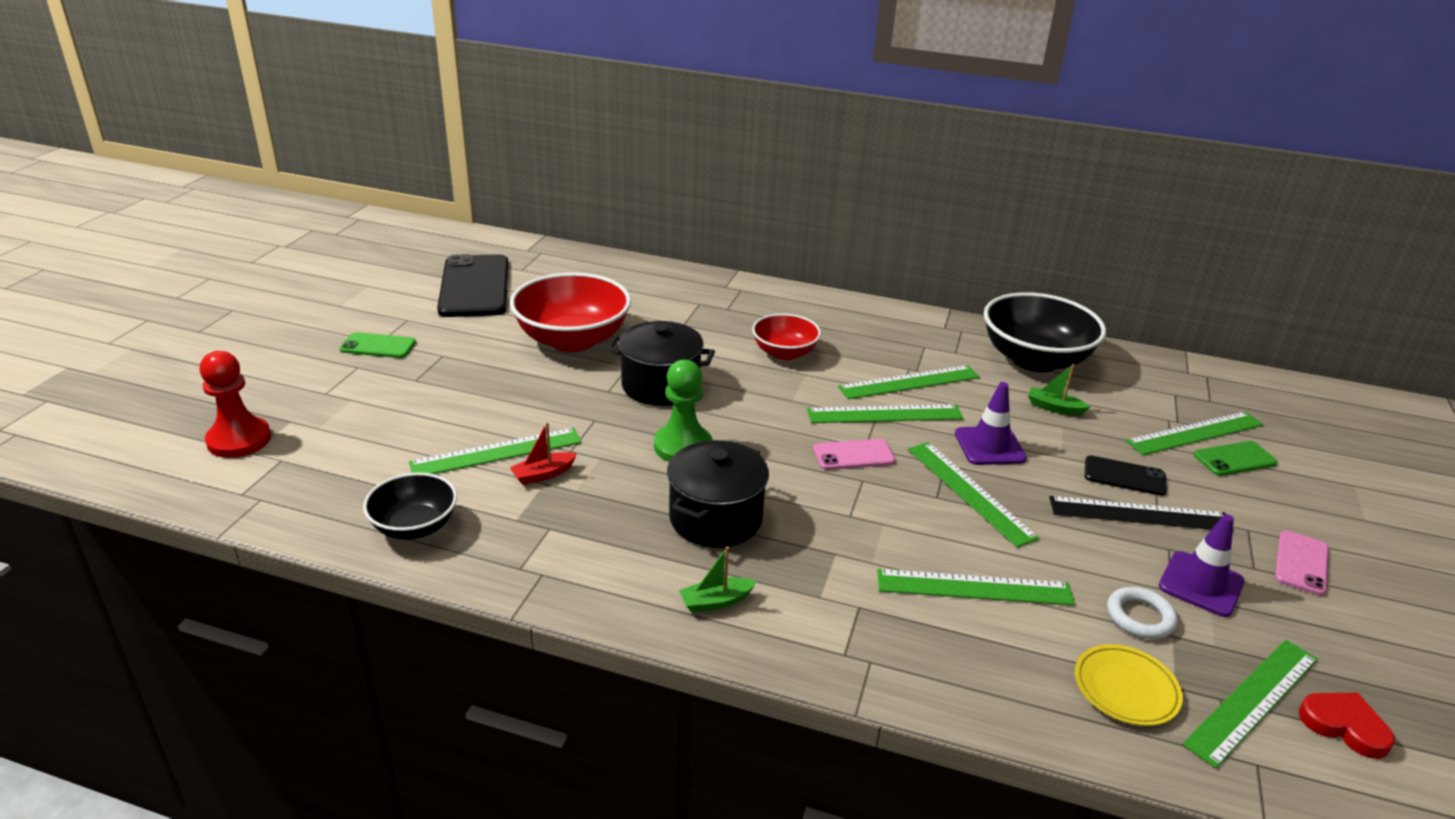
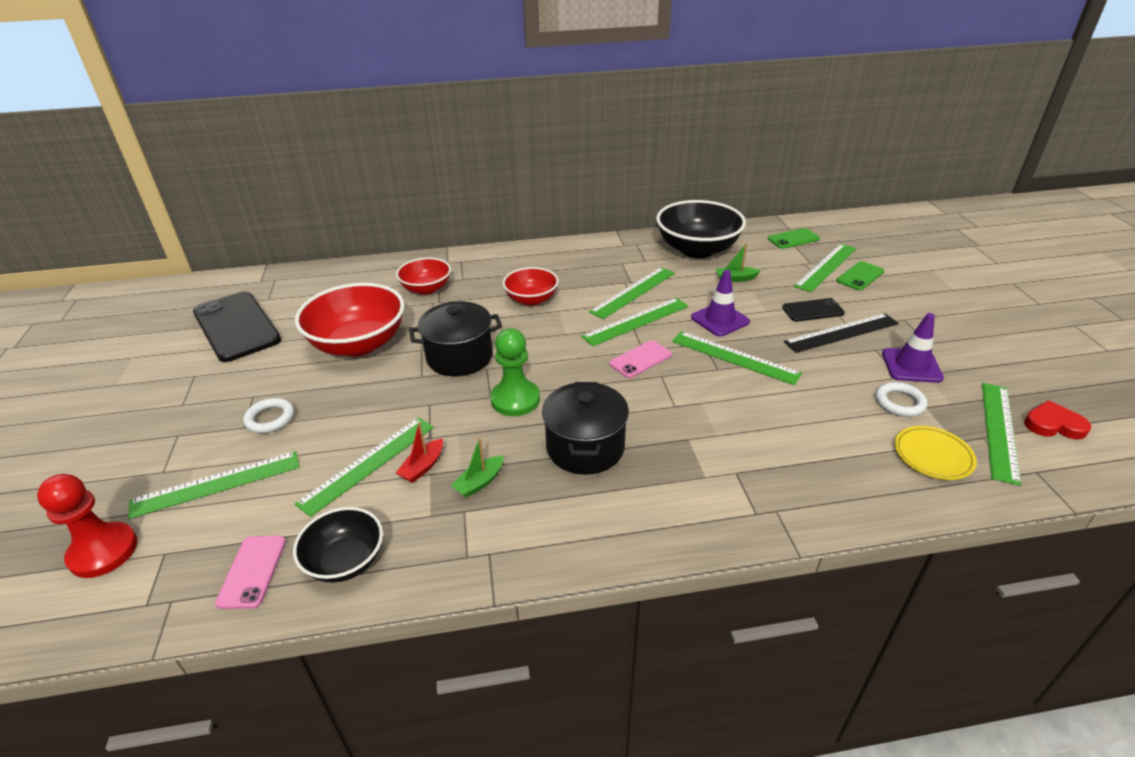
camera: 25 degrees left, 5 degrees up
(378, 346) = (183, 409): green phone -> green phone (793, 239)
(442, 381) = (270, 419): none -> white ring
(681, 307) = (426, 289): none -> red bowl
(716, 601) = (638, 514): green boat -> green boat (479, 482)
(974, 588) = (793, 425): green ruler -> green ruler (216, 484)
(1301, 563) = (947, 330): pink phone -> pink phone (252, 571)

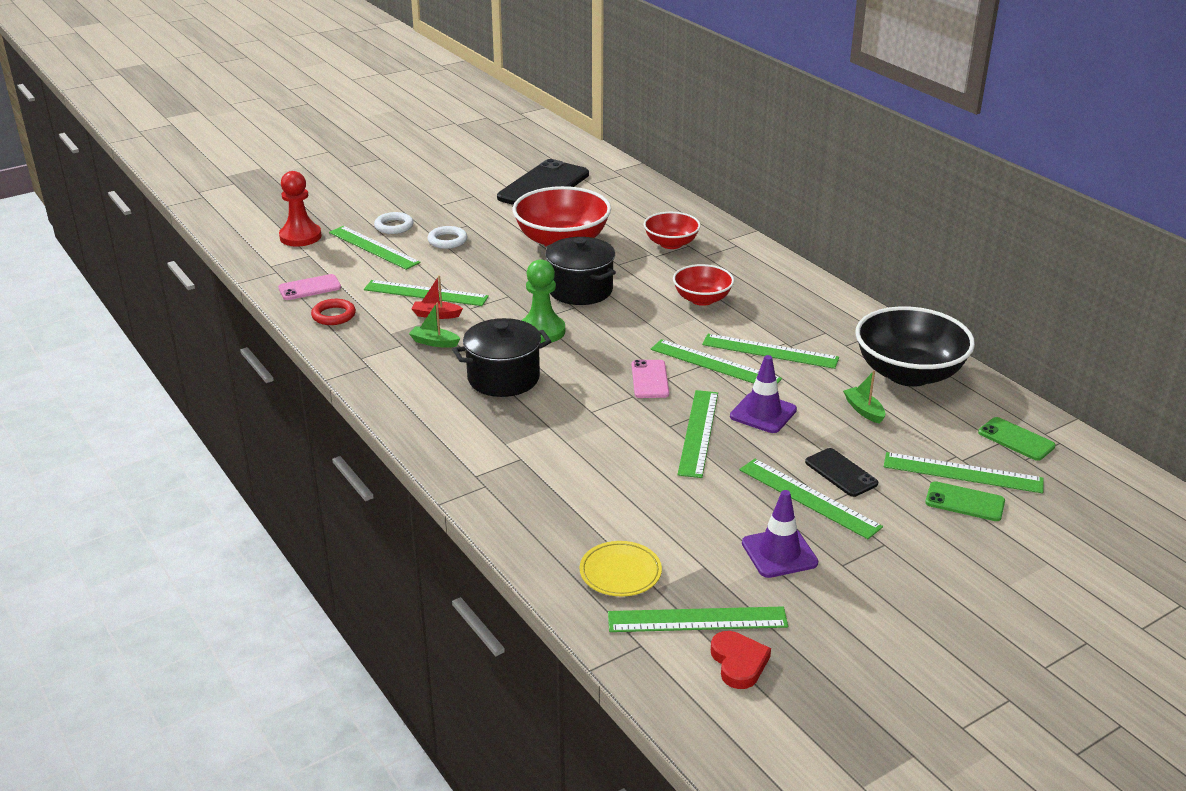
camera: 65 degrees right, 5 degrees down
(345, 561) = (333, 315): black bowl -> red ring
(640, 359) = (650, 379): pink phone -> pink phone turned 60 degrees clockwise
(841, 333) = (808, 498): black ruler -> green ruler
(899, 402) = (698, 547): white ring -> white ring (394, 226)

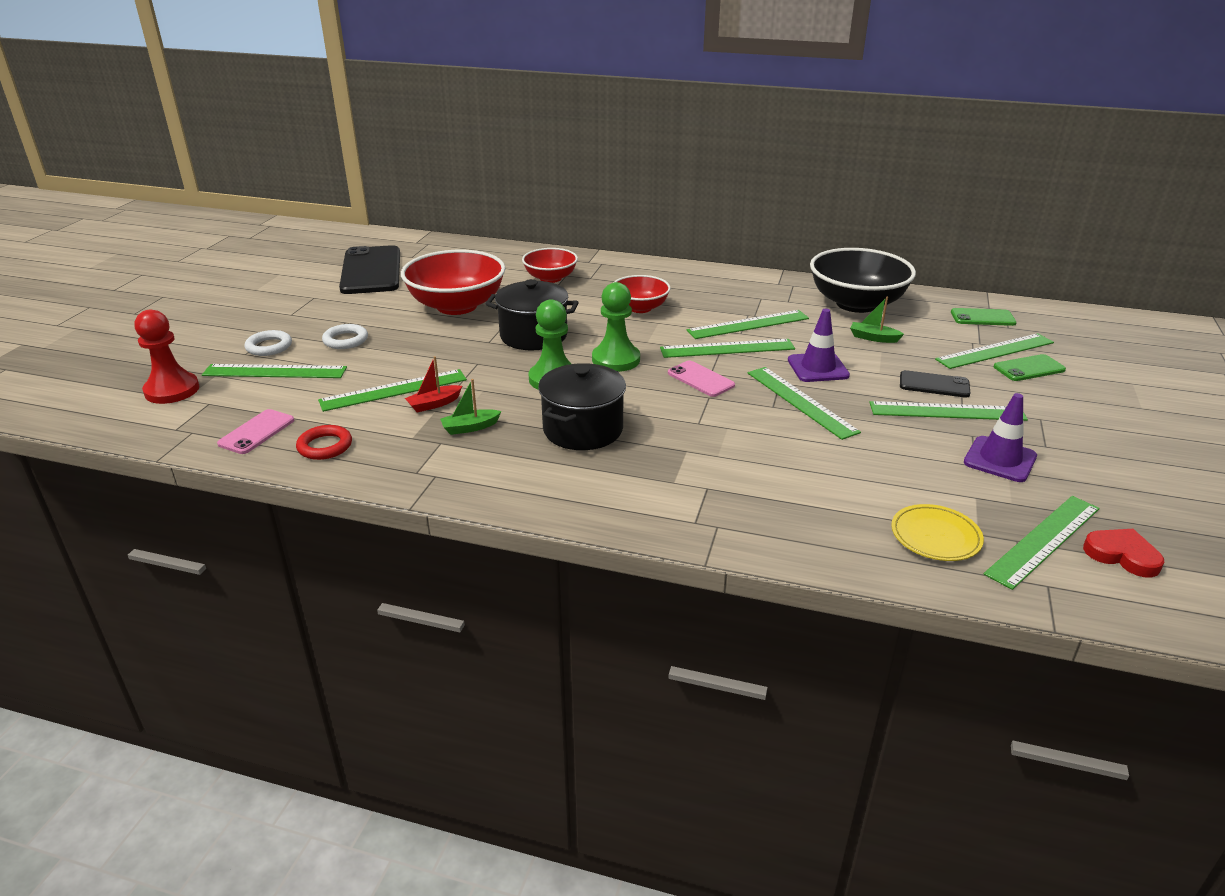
camera: 40 degrees left, 0 degrees up
(611, 335) = (616, 360): none -> green pawn

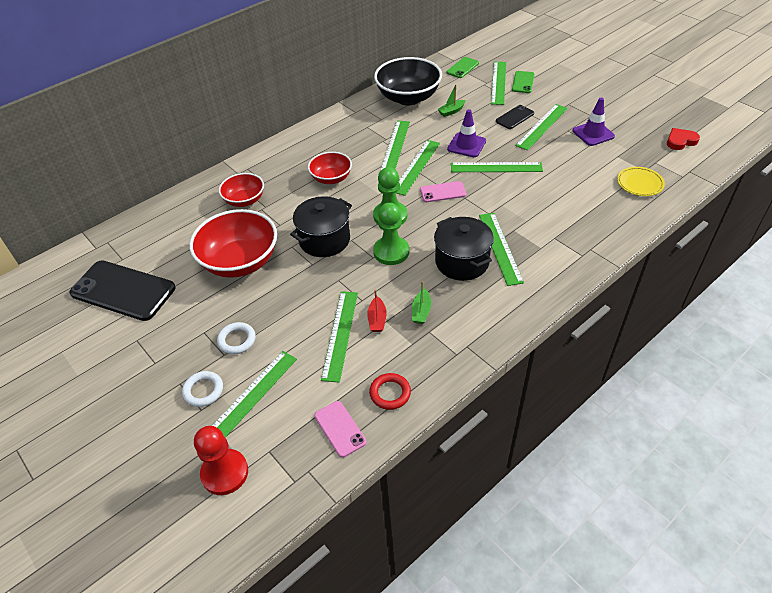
camera: 55 degrees left, 15 degrees up
(1043, 540) = (659, 155): green ruler -> green ruler (500, 247)

